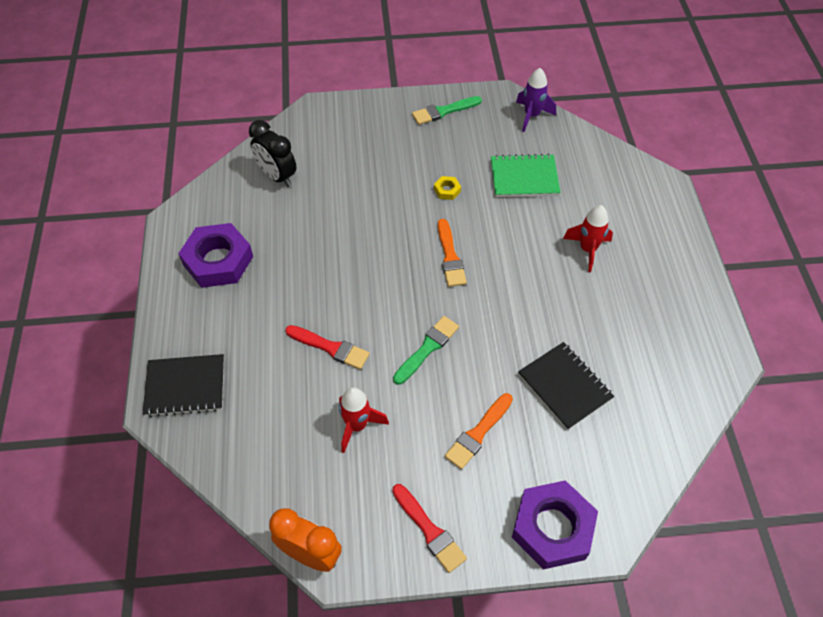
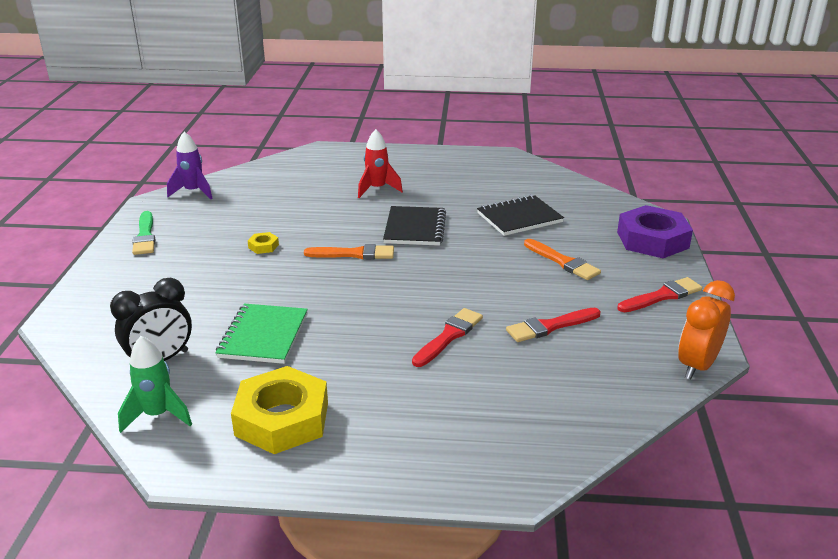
camera: 80 degrees left, 25 degrees down
(185, 387) = (482, 454): black notebook -> black notebook (415, 228)
(218, 194) = (158, 415): none -> green rocket
(218, 260) = (282, 419): purple nut -> yellow nut
(357, 425) = (550, 326): red rocket -> red brush
(427, 348) = (464, 278): green brush -> none
(524, 177) = (273, 205): green notebook -> green notebook (263, 336)

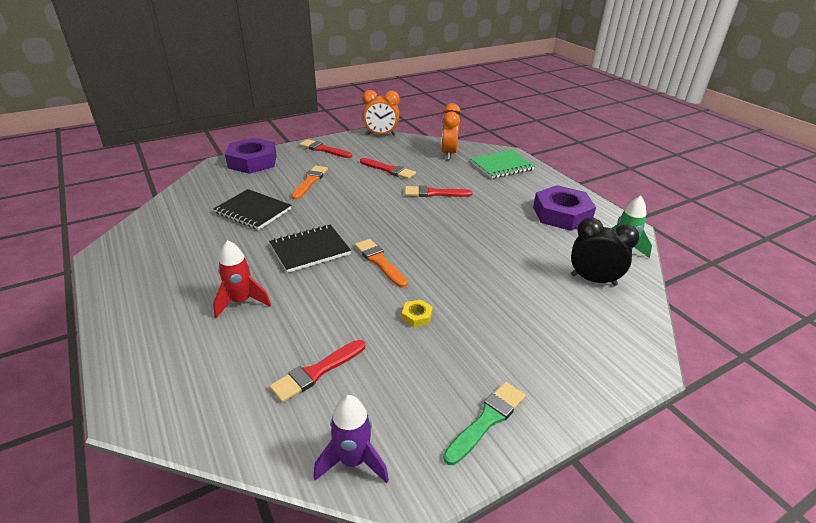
camera: 125 degrees left, 5 degrees up
(263, 336) = (517, 253): green notebook -> green notebook (501, 166)
(269, 198) = (316, 372): none -> red brush
(282, 419) = (562, 214): yellow nut -> purple nut
(566, 406) = (448, 154): none -> orange clock

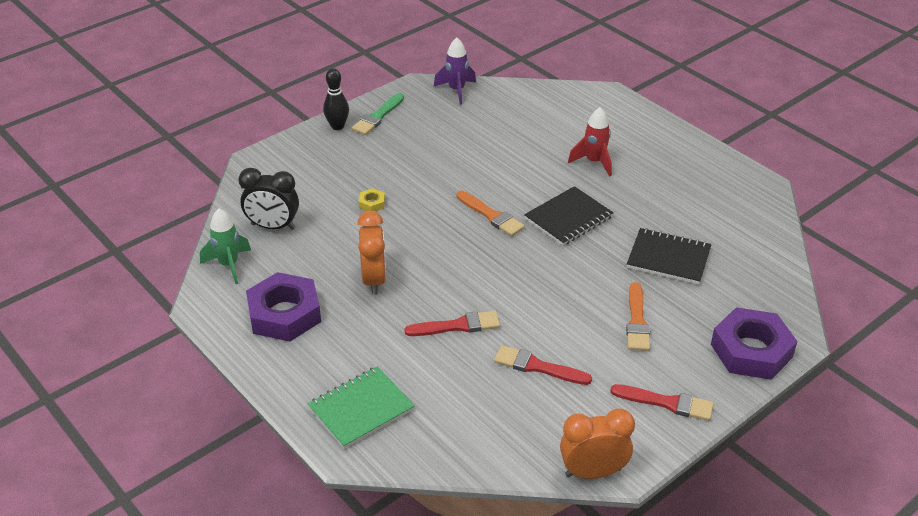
camera: 170 degrees right, 5 degrees up
(316, 372) = (502, 126): red brush -> none
(417, 316) = (440, 171): yellow nut -> yellow nut (372, 203)
(448, 154) = (453, 430): orange clock -> orange clock (374, 280)
(546, 410) = (337, 126): none -> black bowling pin

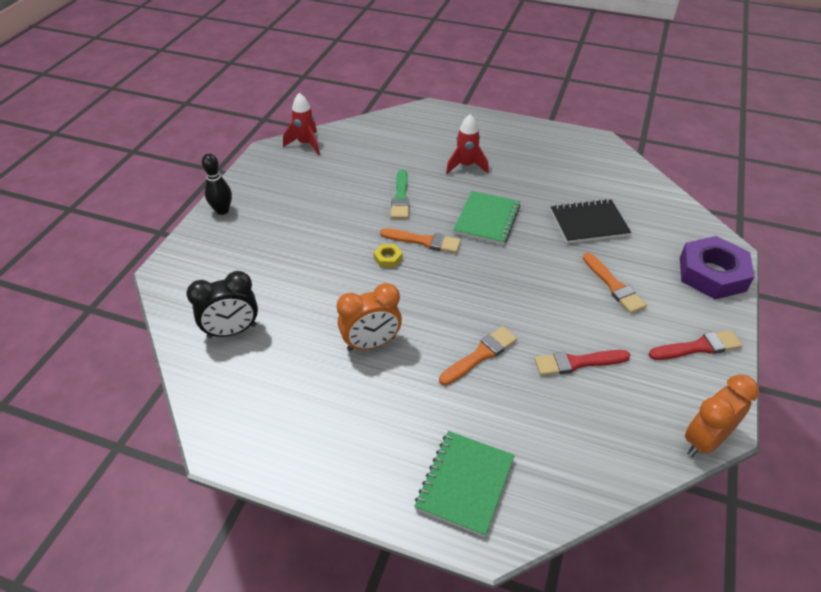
camera: 30 degrees left, 5 degrees up
(229, 265) = (215, 391): green rocket -> none
(284, 314) = (312, 417): purple nut -> none
(372, 203) = (311, 270): yellow nut -> yellow nut (388, 258)
(374, 280) = (371, 343): orange clock -> orange clock turned 105 degrees clockwise
(377, 116) = (253, 189): green brush -> green brush (400, 197)
(456, 90) = (306, 144): purple rocket -> red rocket
(457, 326) = (480, 355): red brush -> orange brush
(568, 218) = (487, 219): black notebook -> green notebook

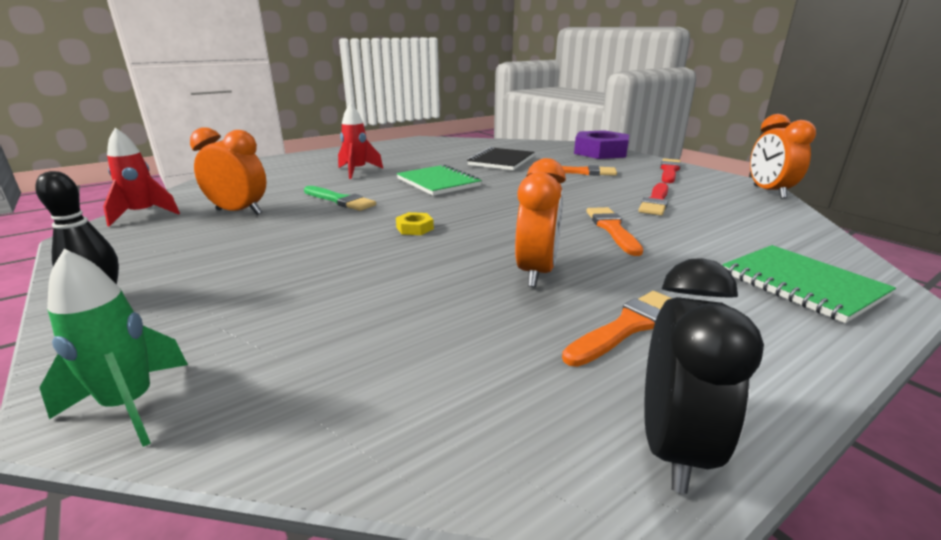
camera: 55 degrees left, 20 degrees down
(171, 281) = (130, 405): none -> green rocket
(232, 331) = (371, 371): black clock -> black clock (672, 446)
(342, 173) = (239, 212): none -> orange clock
(424, 241) = (420, 208): orange brush -> orange brush (627, 327)

